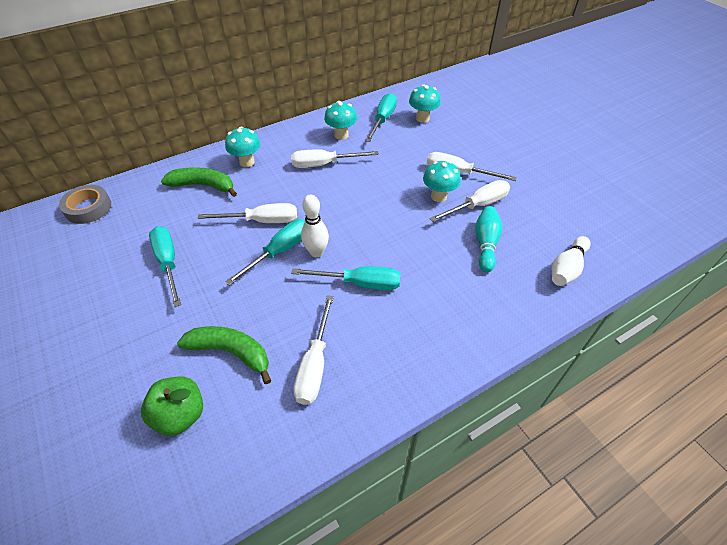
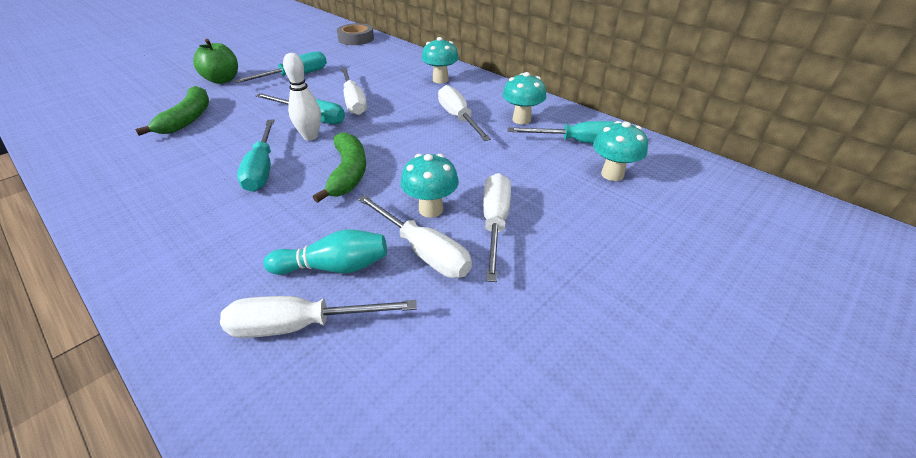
camera: 75 degrees right, 10 degrees down
(180, 415) = (133, 111): green apple -> green apple (222, 80)
(203, 186) = (397, 69): green banana -> green banana (348, 173)
(315, 364) = (157, 160): white screwdriver -> white screwdriver (301, 325)
(567, 268) = (276, 384): white bowling pin -> none

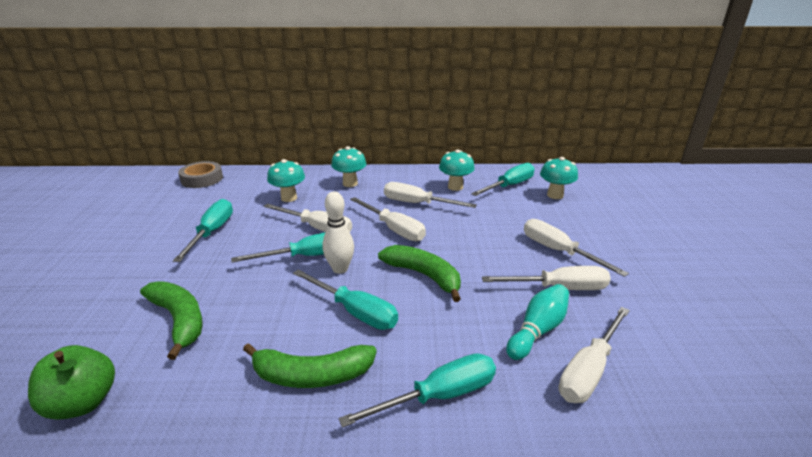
camera: 45 degrees left, 10 degrees down
(171, 189) = (311, 375): none -> green banana
(191, 253) = (439, 396): none -> turquoise screwdriver
(222, 80) = (132, 271): green apple -> green apple (83, 402)
(399, 128) = (394, 229): none -> white screwdriver
(431, 209) = (516, 265): turquoise mushroom -> turquoise mushroom (289, 198)

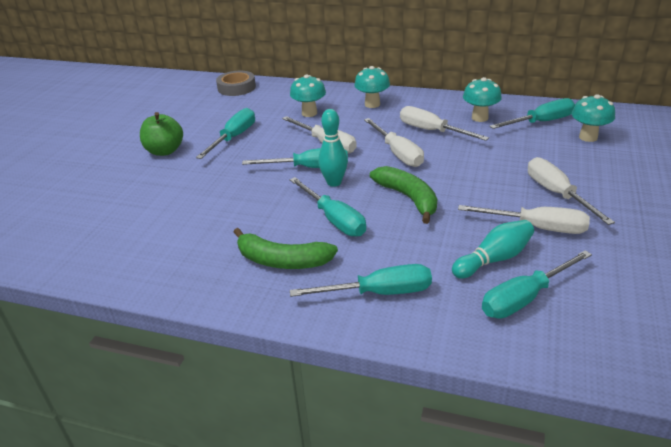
camera: 20 degrees right, 5 degrees up
(83, 402) = (117, 250): green apple -> green apple (165, 151)
(179, 320) = (192, 205): green banana -> none
(340, 269) = (334, 182): white bowling pin -> turquoise bowling pin
(589, 370) = (525, 298): white screwdriver -> turquoise screwdriver

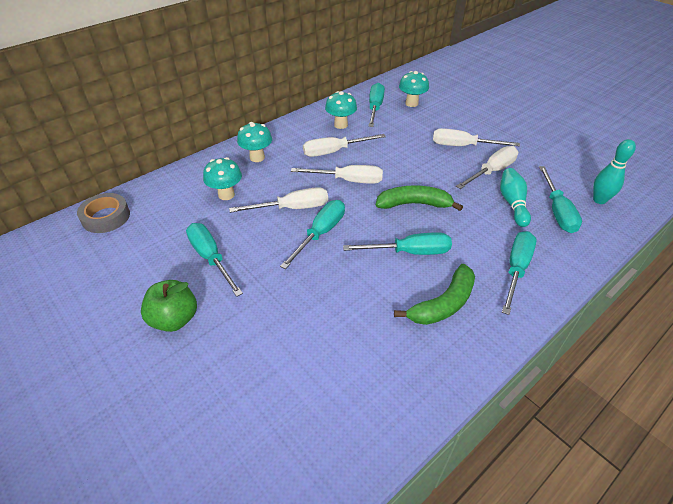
camera: 60 degrees left, 10 degrees up
(334, 182) = (357, 230): turquoise bowling pin -> turquoise bowling pin (599, 200)

